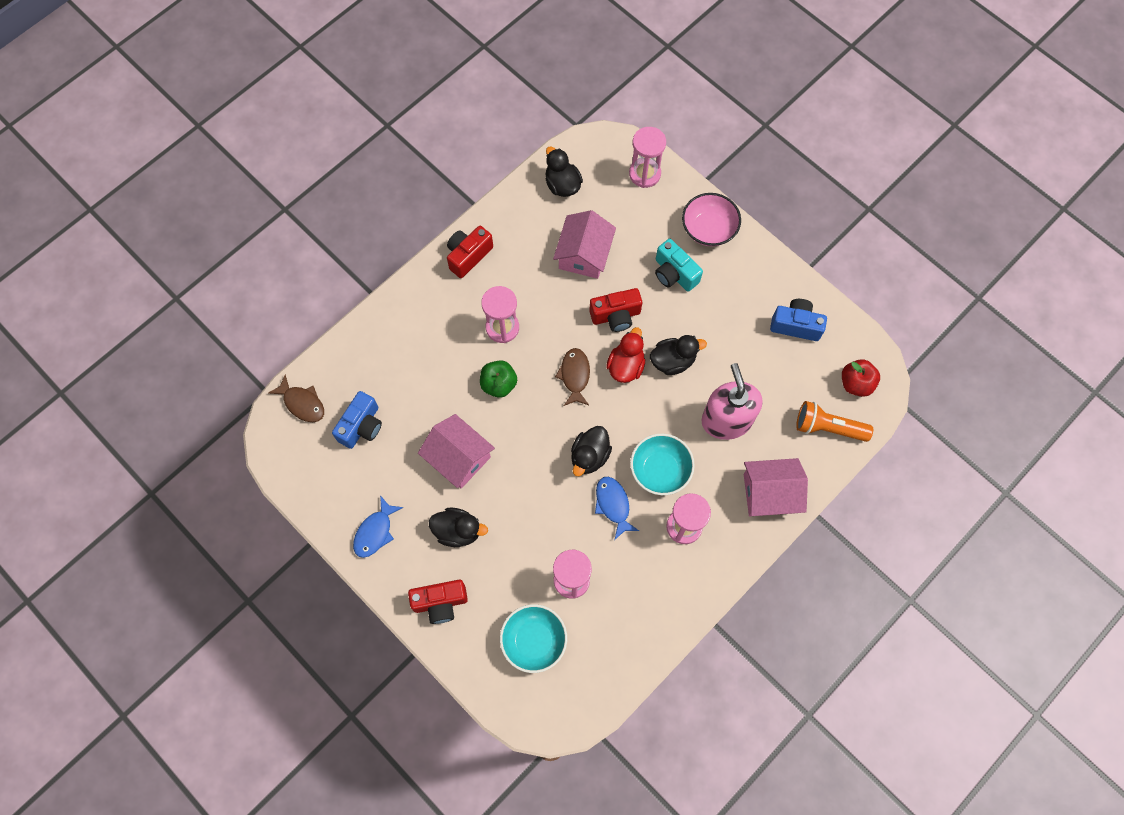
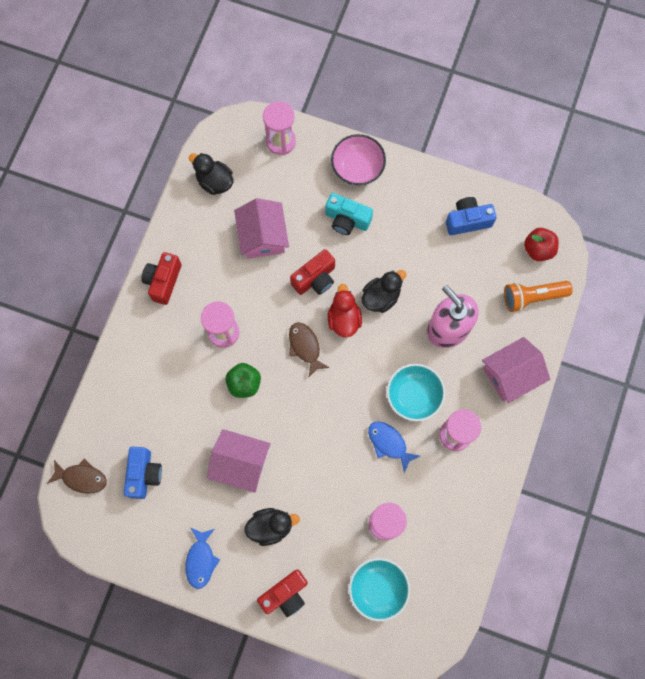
camera: 25 degrees left, 5 degrees up
(589, 456) = (350, 411): black duck -> none

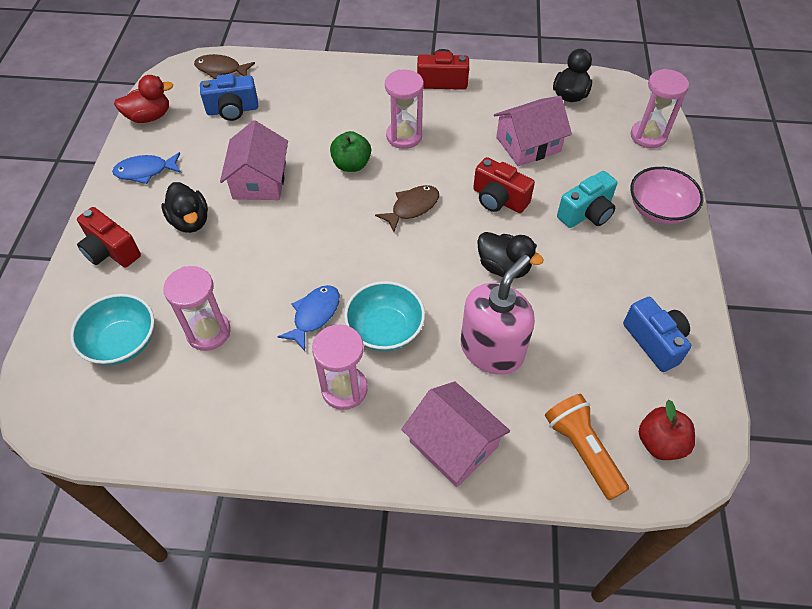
camera: 75 degrees right, 20 degrees down
(82, 478) = (221, 69): brown fish -> brown fish turned 105 degrees clockwise
(344, 319) = (460, 236): red duck -> red duck (149, 117)
(347, 220) = (586, 213): turquoise camera -> turquoise camera turned 135 degrees counterclockwise

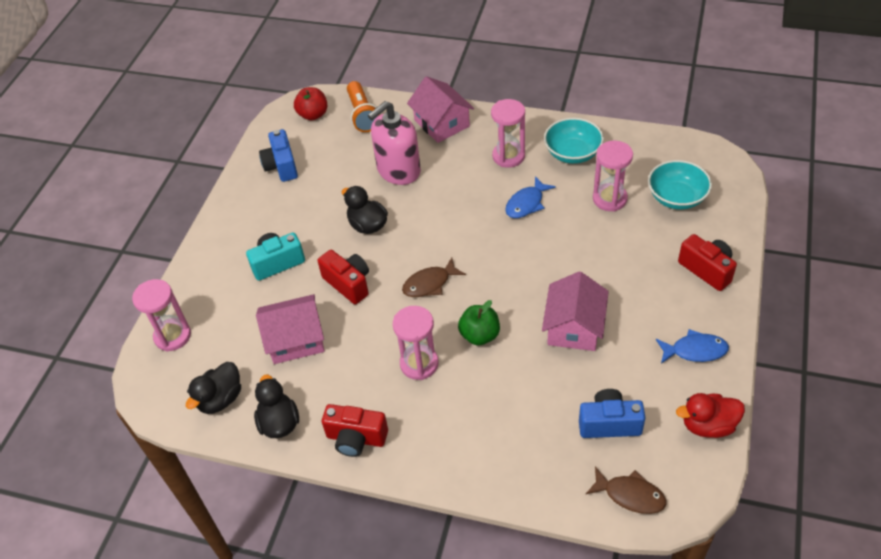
camera: 165 degrees left, 5 degrees down
(190, 221) = (638, 291): black duck -> black duck (279, 423)
(385, 329) = (473, 189): turquoise bowl -> turquoise bowl (572, 153)
(658, 210) = (214, 260): pink bowl -> none

